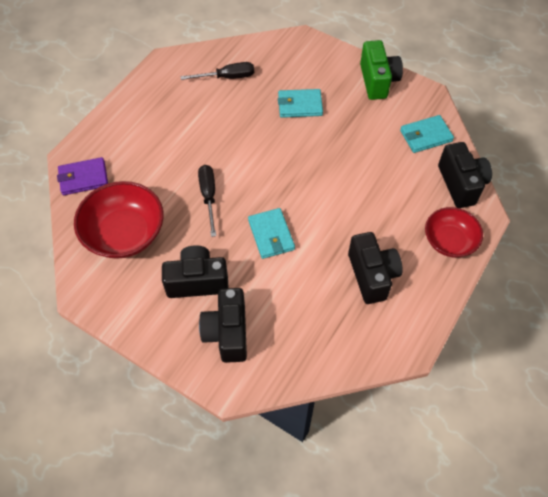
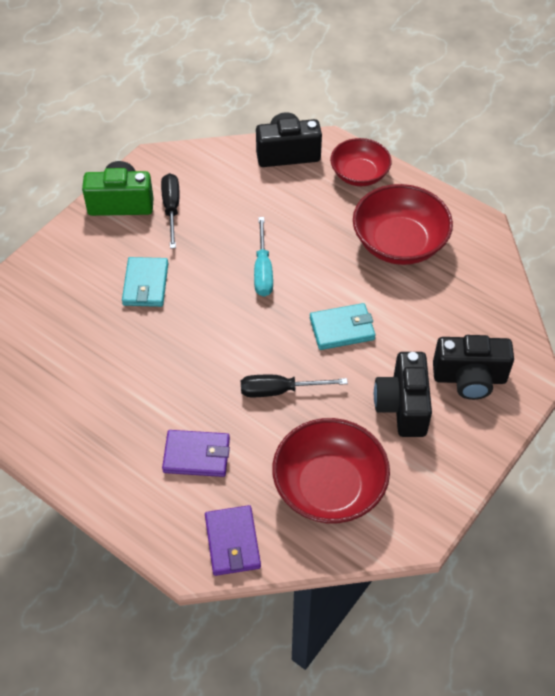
camera: 85 degrees left, 5 degrees down
(152, 151) = (197, 455): none -> purple wallet
(227, 77) = (77, 361): black screwdriver -> black screwdriver (171, 209)
(324, 176) = (263, 270): none -> turquoise screwdriver
(372, 275) = (399, 243): black camera -> red bowl
(425, 136) = (216, 171): turquoise wallet -> none

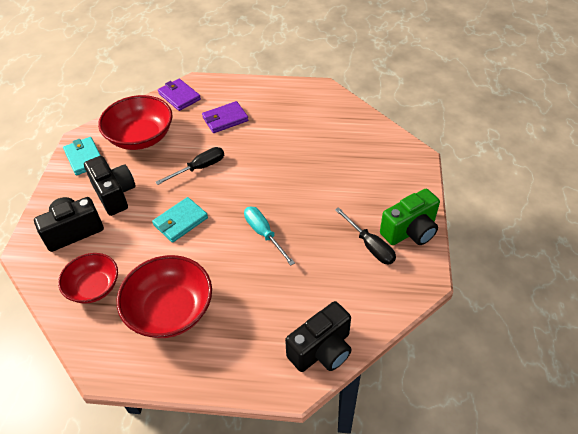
camera: 150 degrees right, 5 degrees down
(145, 284) = (335, 186): turquoise wallet -> turquoise wallet (84, 158)
(359, 174) = (241, 363): red bowl -> red bowl (94, 287)

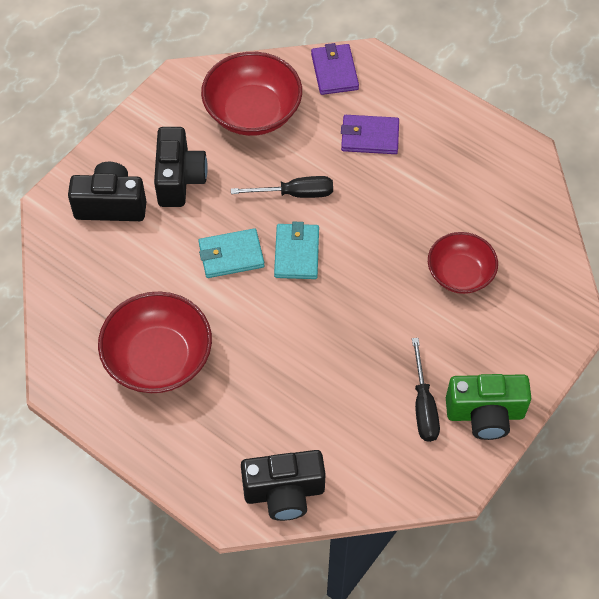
camera: 30 degrees right, 10 degrees up
(84, 158) = (172, 109): turquoise wallet -> turquoise wallet (296, 253)
(94, 287) = (97, 287): red bowl -> red bowl (460, 274)
(264, 234) = (313, 323): turquoise screwdriver -> none

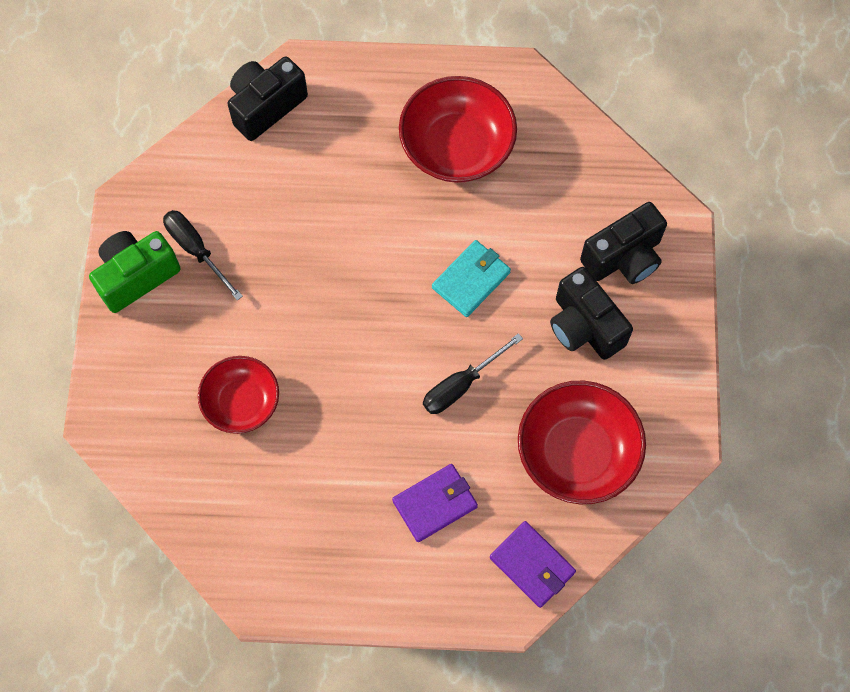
camera: 145 degrees right, 10 degrees up
(296, 253) = (412, 322): turquoise wallet -> none

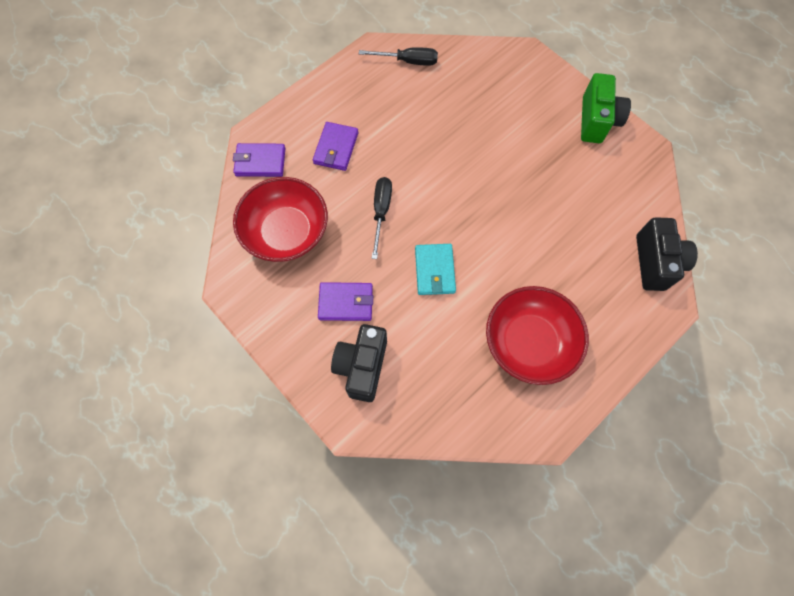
camera: 135 degrees right, 0 degrees up
(196, 250) = (587, 157): black screwdriver -> black screwdriver (408, 61)
(241, 402) = (477, 112): red bowl -> none
(584, 326) = (346, 302): black camera -> purple wallet

